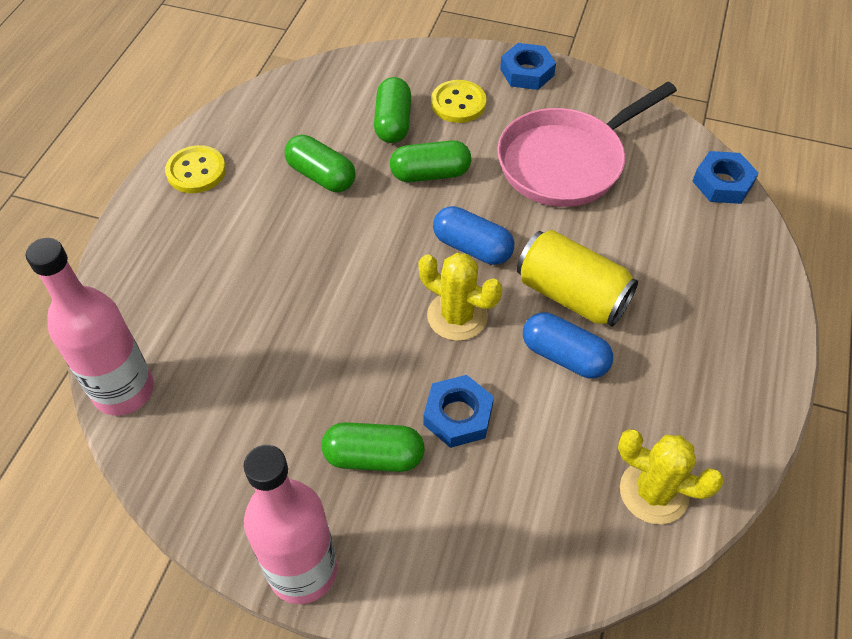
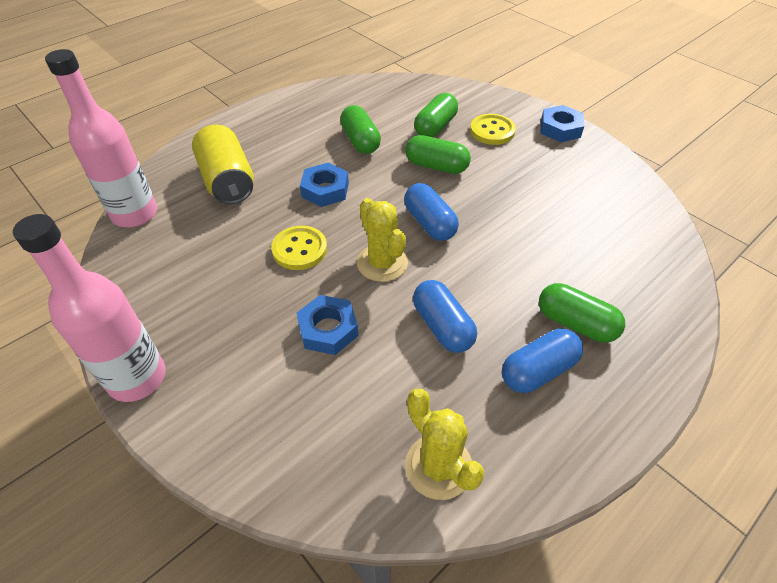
camera: 30 degrees right, 5 degrees down
(196, 171) = (285, 111): yellow button -> yellow button (299, 249)
(374, 456) = (247, 327): green capsule -> green capsule (575, 323)
(566, 162) = (547, 195): pink pan -> none
(571, 295) = (482, 286): yellow can -> yellow can (227, 181)
(676, 357) = (538, 370): none -> blue capsule
(722, 183) = (676, 259): blue nut -> blue nut (325, 190)

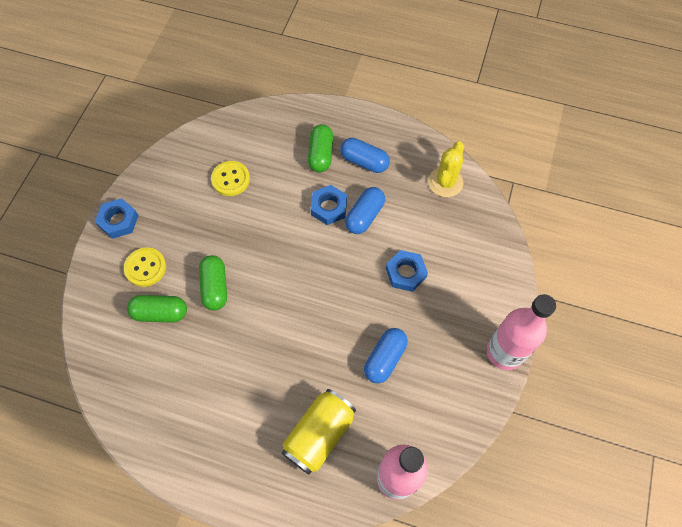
camera: 120 degrees left, 15 degrees up
(299, 249) = (356, 329): yellow button -> yellow button (230, 179)
(325, 190) = (287, 351): blue nut -> blue nut (329, 207)
(360, 141) = (210, 362): green capsule -> none
(382, 263) = (336, 272): yellow cactus -> none
(429, 223) = (282, 262): blue capsule -> blue capsule (385, 359)

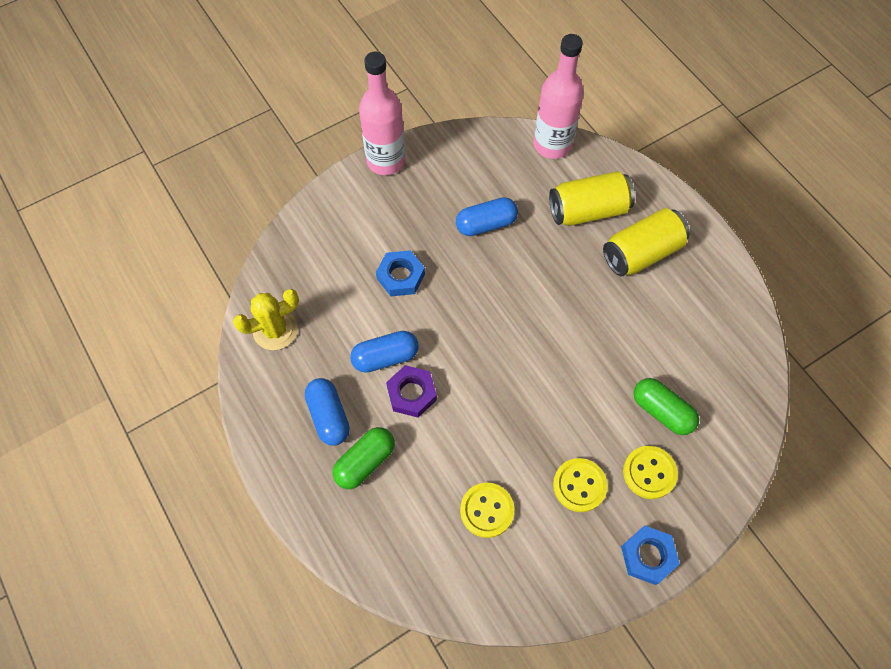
camera: 140 degrees left, 0 degrees up
(185, 230) = (579, 485): none -> yellow button
(215, 287) = (590, 397): green capsule -> none
(251, 428) = (641, 253): none -> yellow can
(329, 207) = (411, 394): blue nut -> purple nut

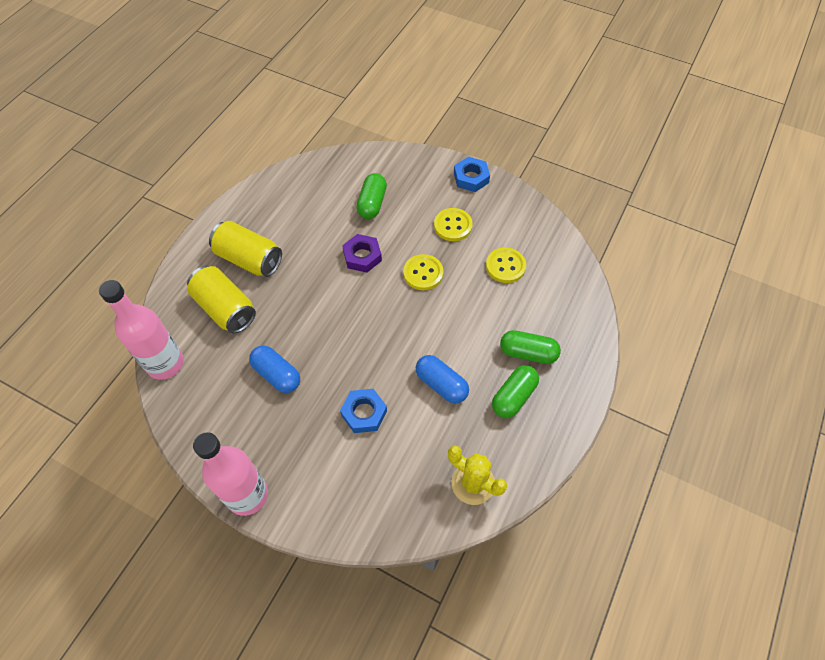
camera: 120 degrees left, 5 degrees down
(329, 416) = (513, 396): blue capsule -> green capsule
(411, 394) = (458, 351): purple nut -> purple nut (362, 256)
(649, 473) = (419, 195): yellow button -> yellow button (423, 273)

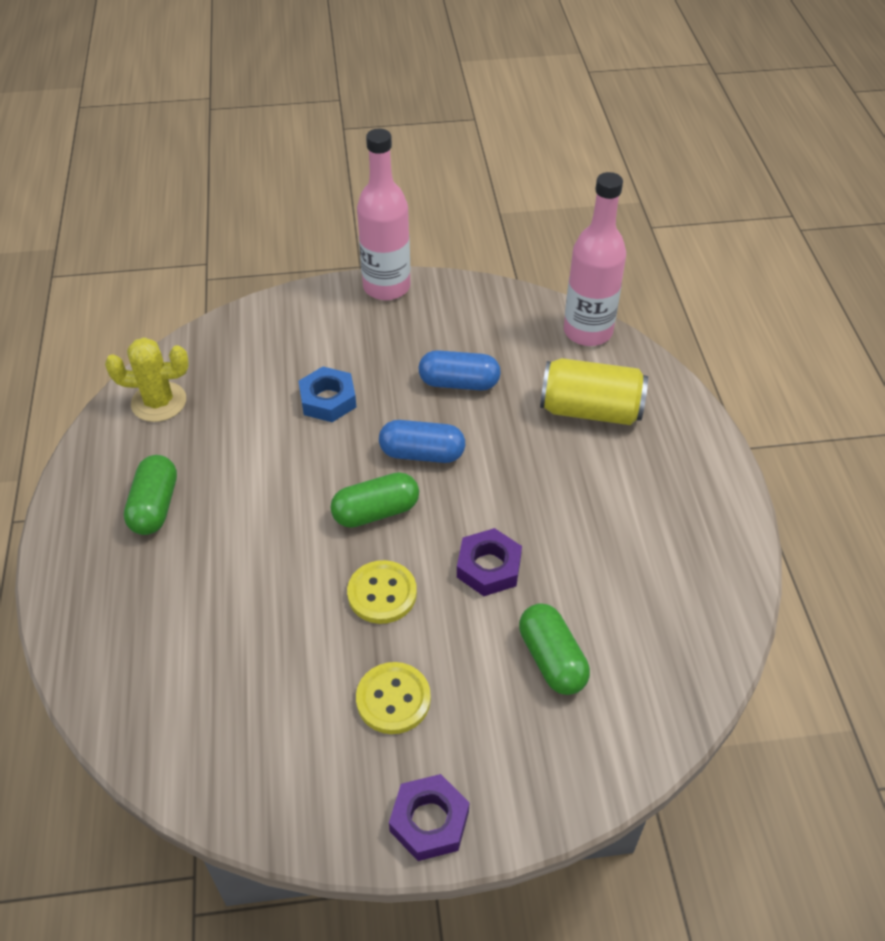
camera: 145 degrees right, 10 degrees down
(249, 259) = (631, 476): yellow can -> none
(441, 384) = (257, 472): blue capsule -> blue capsule (422, 453)
(471, 178) = (429, 821): blue nut -> purple nut
(505, 266) = (263, 678): yellow button -> none
(528, 353) = (161, 568): green capsule -> green capsule (376, 512)

